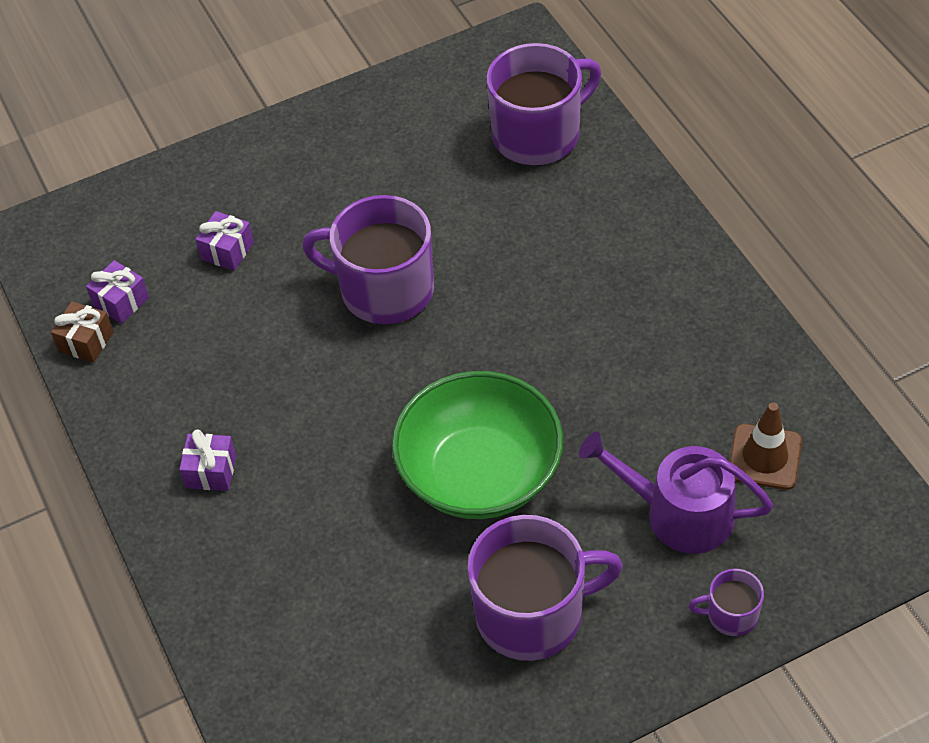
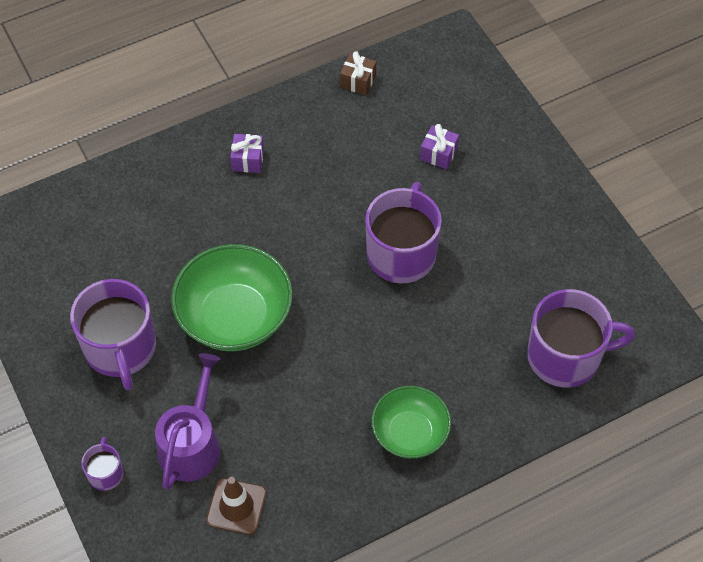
camera: 85 degrees right, 5 degrees up
(121, 302) = (392, 96): purple gift -> none
(538, 134) = (565, 356): purple mug -> purple mug turned 60 degrees counterclockwise
(648, 280) = (410, 433): none -> green bowl

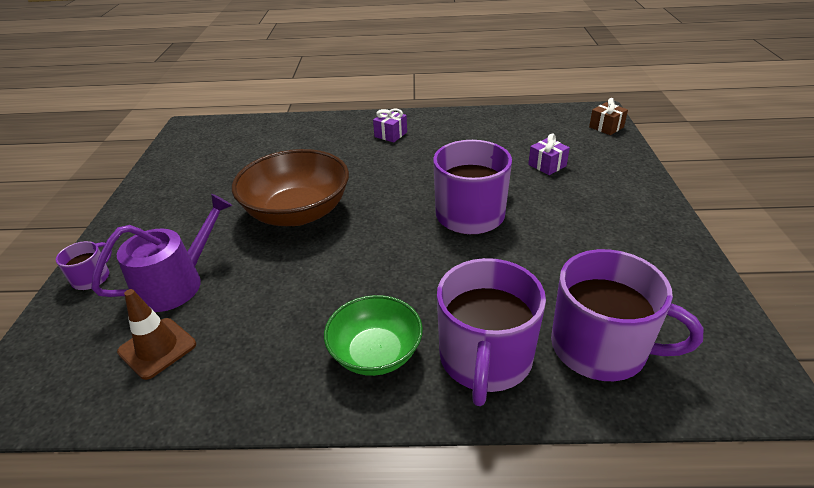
camera: 30 degrees right, 20 degrees down
(121, 348) = (197, 205): purple mug -> purple mug (485, 359)
(235, 317) = (297, 212): green bowl -> brown bowl
(358, 81) = (506, 116): brown gift -> brown gift (606, 127)

